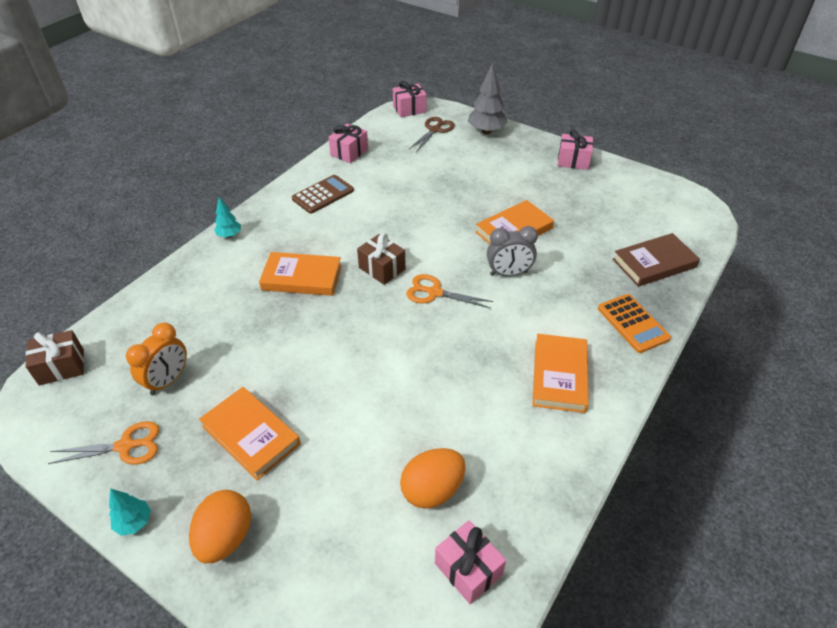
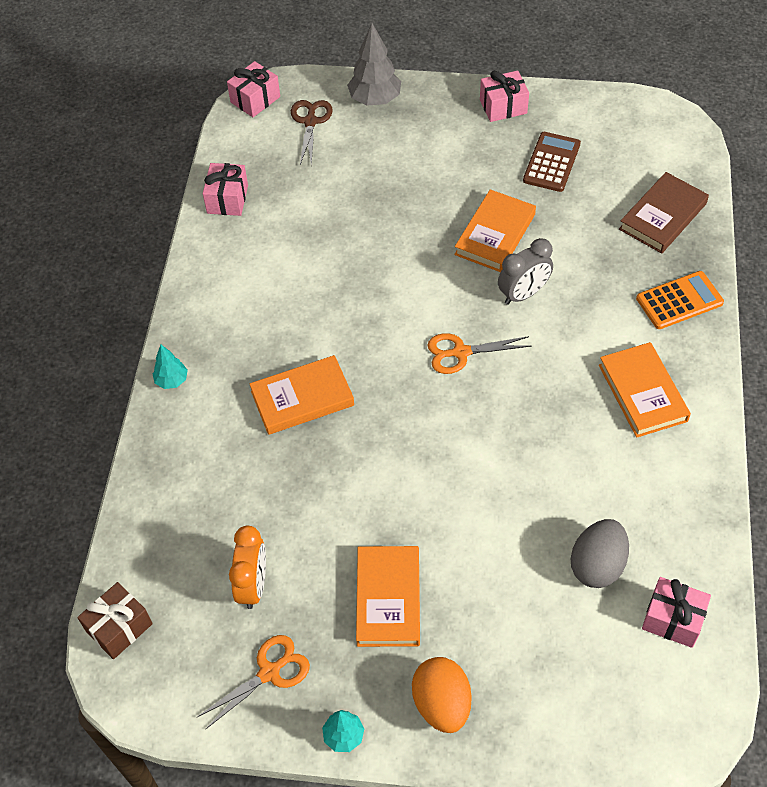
camera: 25 degrees left, 10 degrees up
(251, 435) = (388, 598): orange book -> orange book turned 75 degrees clockwise
(323, 195) = (242, 276): brown calculator -> brown calculator (551, 162)
(382, 268) = (383, 347): brown gift -> none
(432, 490) = (597, 565): orange egg -> grey egg
(633, 323) = (679, 301): orange calculator -> orange calculator turned 60 degrees counterclockwise

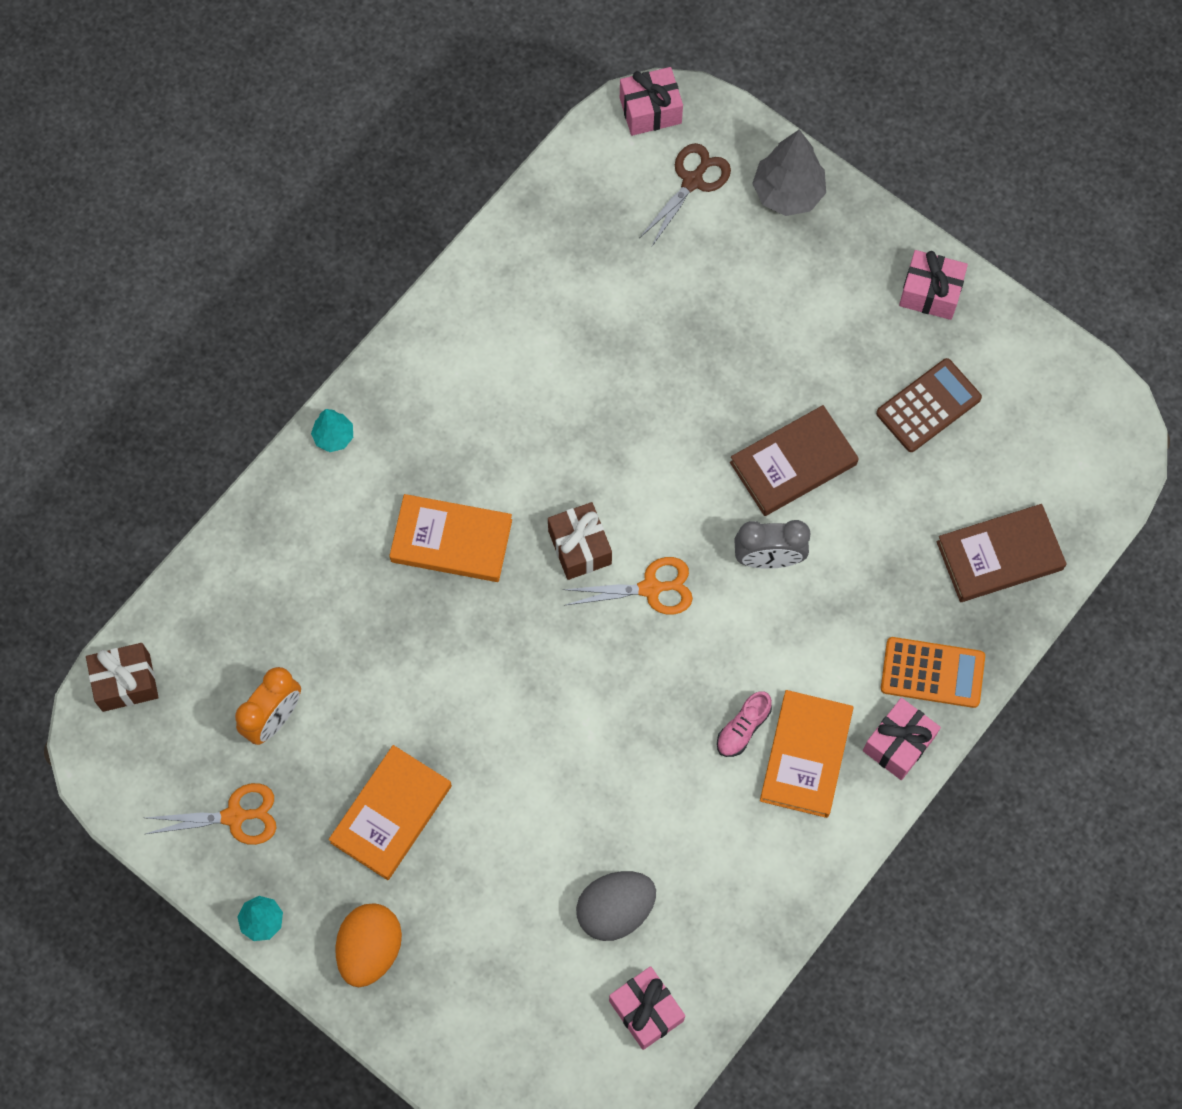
camera: 30 degrees right, 15 degrees up
(227, 199) = (531, 236): pink gift -> pink gift (898, 744)
(394, 354) = (579, 547): none -> brown gift
(461, 352) = (650, 588): orange scissors -> orange scissors turned 150 degrees clockwise
(495, 234) = (793, 463): orange book -> brown book
(588, 400) = (743, 728): none -> pink shoe

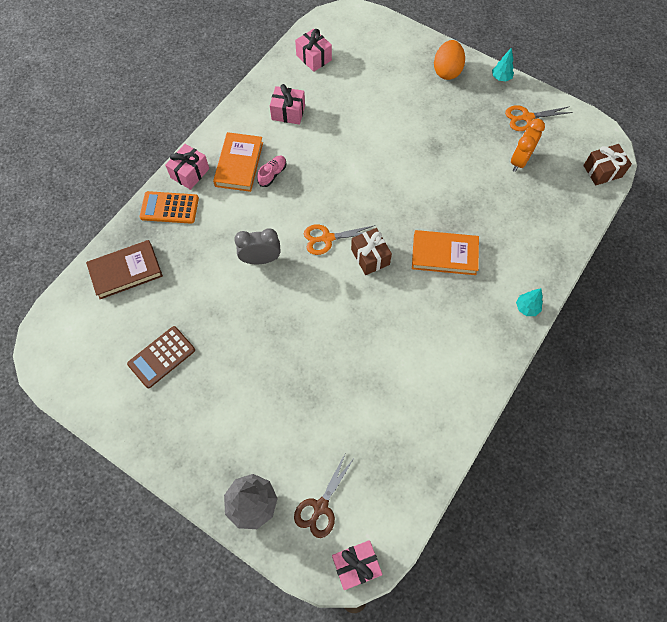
camera: 175 degrees right, 5 degrees down
(391, 814) = (449, 124): orange book -> none
(615, 910) = (332, 94): grey egg -> none
(793, 463) = (247, 314): brown book -> none
(930, 293) = (155, 435): pink gift -> pink gift (288, 112)

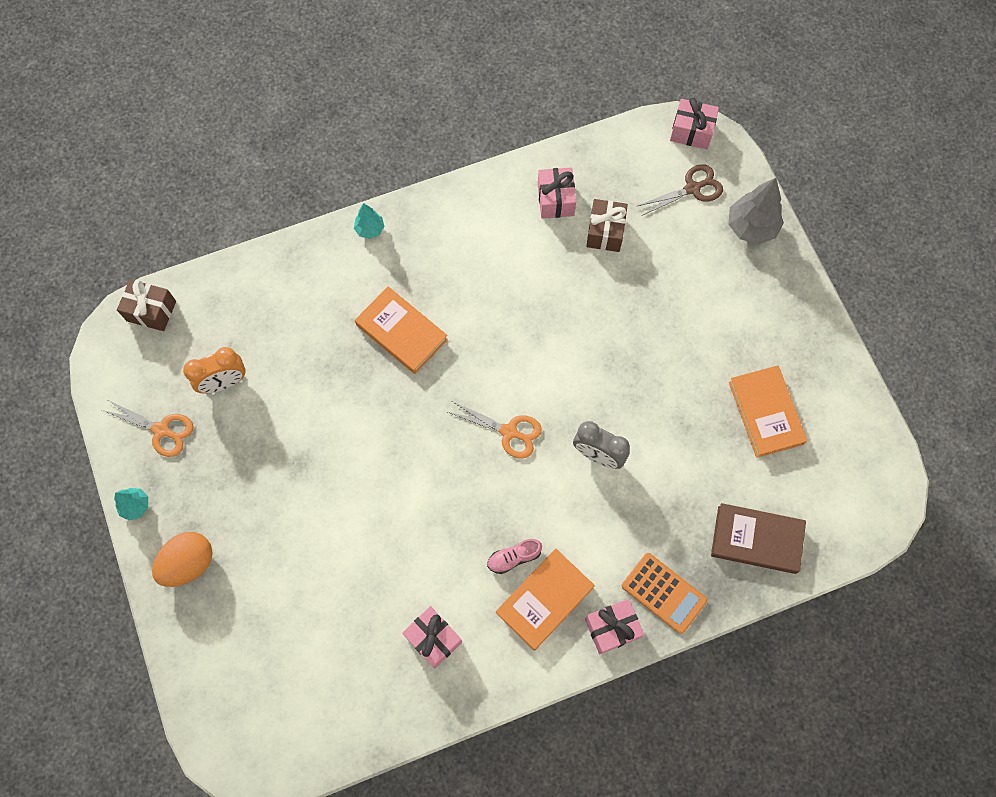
camera: 145 degrees left, 5 degrees up
(161, 357) = (765, 413): brown calculator -> orange book
(314, 58) = (336, 710): pink gift -> pink gift (555, 200)
(370, 257) = (479, 380): brown gift -> brown gift (605, 232)

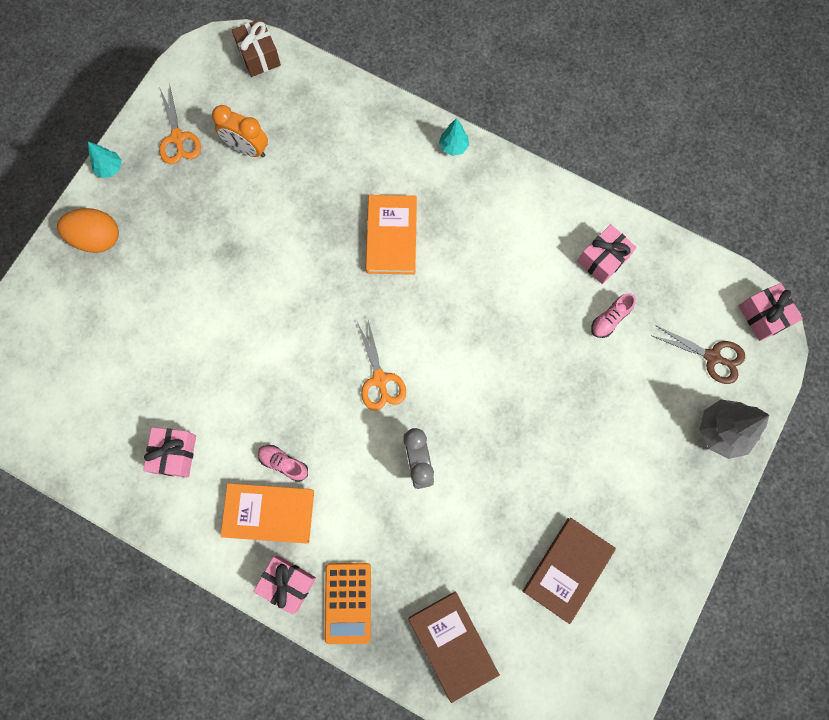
camera: 50 degrees right, 5 degrees up
(605, 232) = (610, 319): brown gift -> pink shoe
(765, 413) = (567, 569): orange book -> brown book

